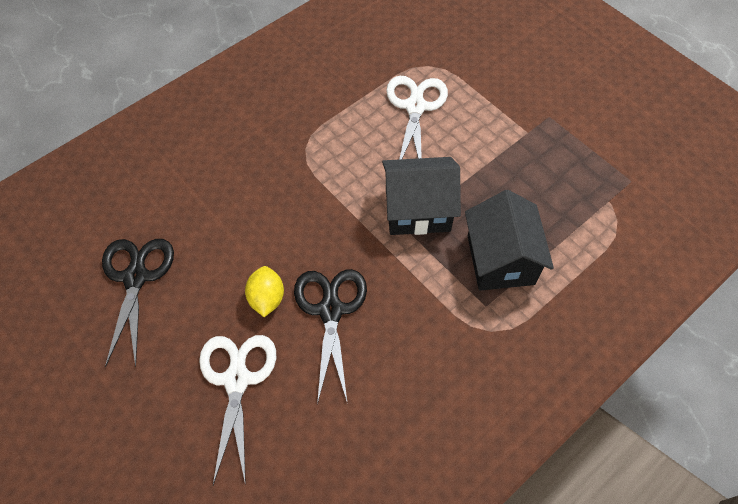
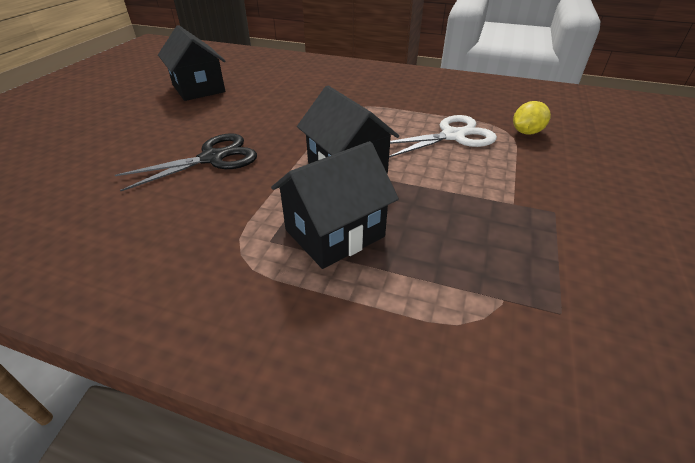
camera: 60 degrees right, 20 degrees down
(136, 277) = (198, 88): black scissors -> black house
(237, 379) = (131, 140): white scissors -> none
(267, 298) = (208, 131): yellow lemon -> yellow lemon (526, 132)

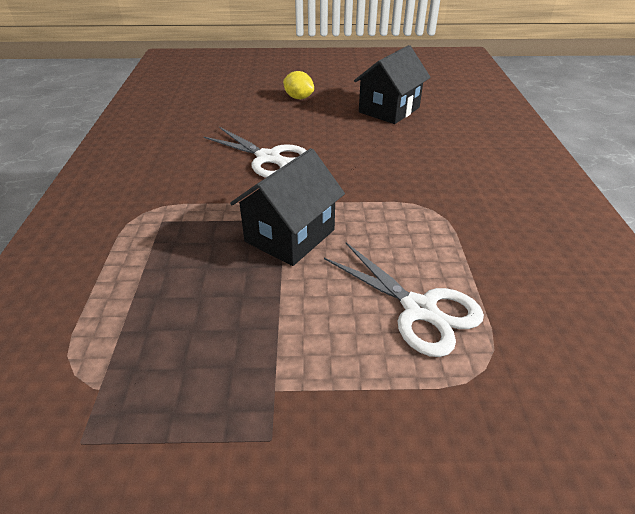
camera: 70 degrees right, 0 degrees up
(213, 158) = (268, 158): black scissors -> white scissors
(334, 233) = (179, 253): black house -> none
(526, 132) = (497, 399): yellow lemon -> yellow lemon (298, 98)

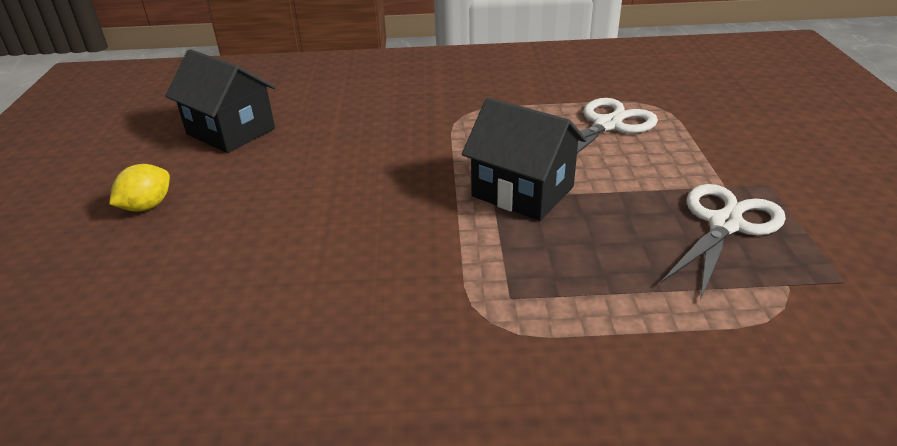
camera: 90 degrees left, 5 degrees down
(268, 158) = (346, 220): white scissors -> white scissors (725, 224)

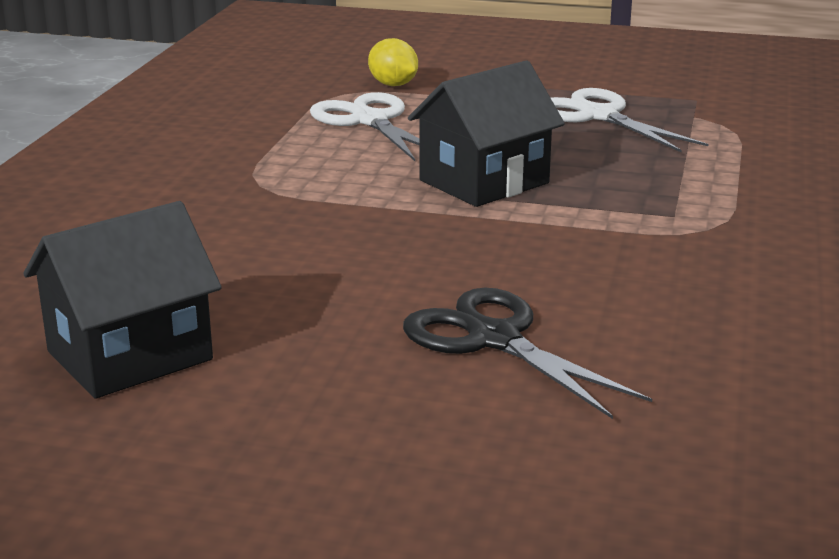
camera: 75 degrees left, 10 degrees down
(147, 206) = (339, 431): yellow lemon -> yellow lemon (393, 85)
(260, 239) = (494, 339): none -> black scissors

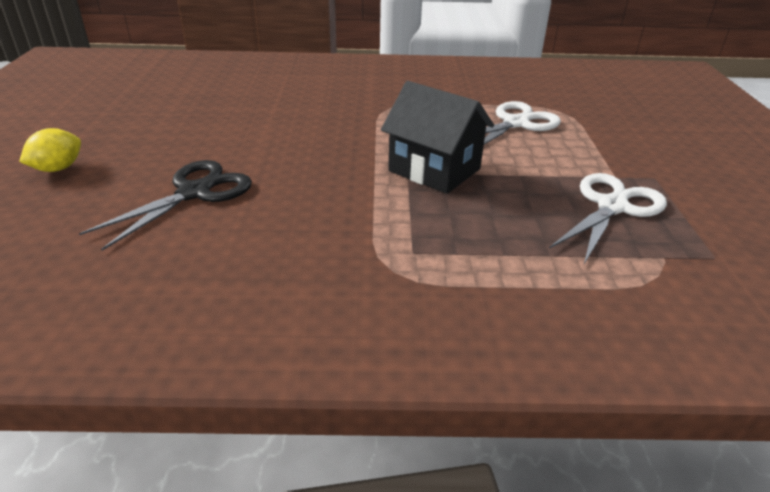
camera: 75 degrees right, 10 degrees up
(130, 355) = (181, 108): black house -> none
(393, 85) = (593, 123): yellow lemon -> yellow lemon (58, 168)

